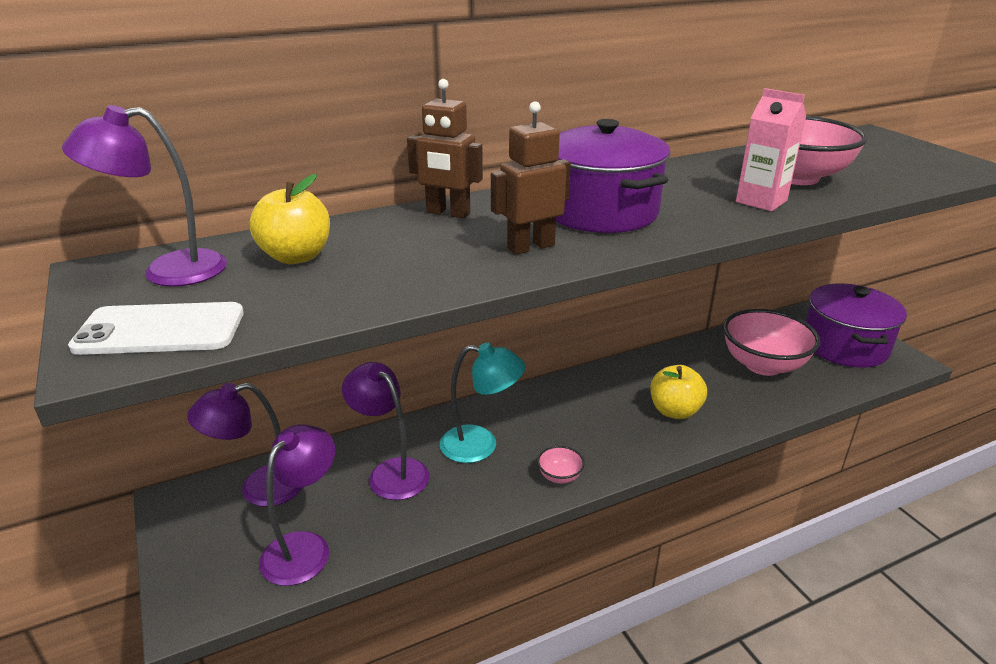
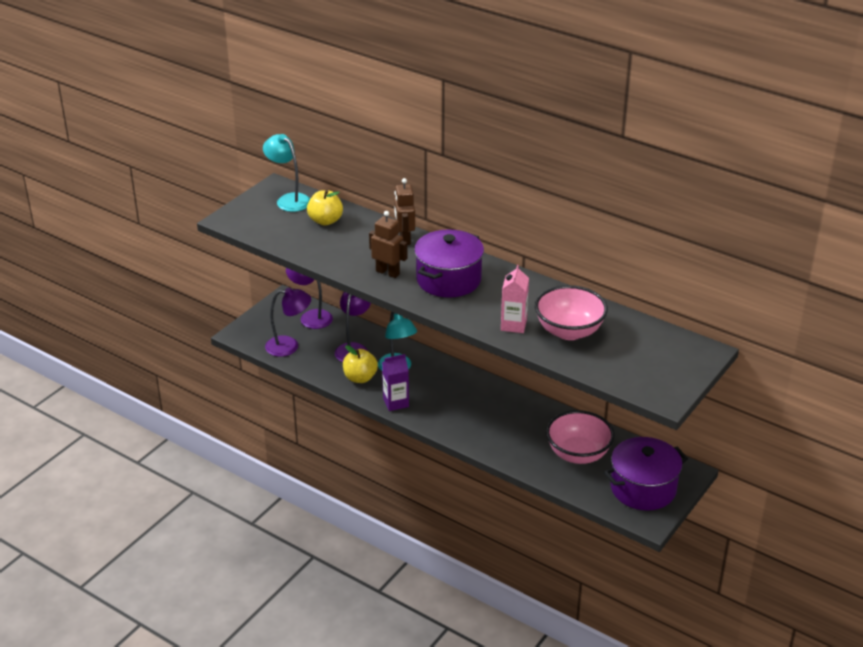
camera: 60 degrees right, 5 degrees up
(160, 330) = (250, 221): white phone -> none
(168, 271) = (289, 200): purple lamp -> turquoise lamp
(559, 476) = (395, 402): pink bowl -> purple carton
(674, 411) = (490, 428): yellow apple -> yellow apple (360, 378)

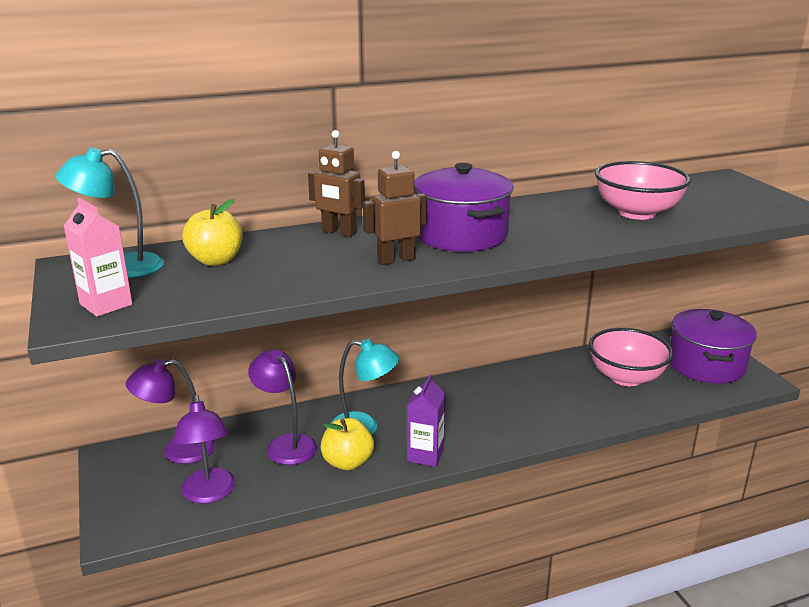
camera: 55 degrees left, 10 degrees down
(289, 346) = (209, 494): purple lamp -> purple lamp turned 135 degrees clockwise
(513, 325) = (596, 231): pink carton -> pink carton (106, 304)

